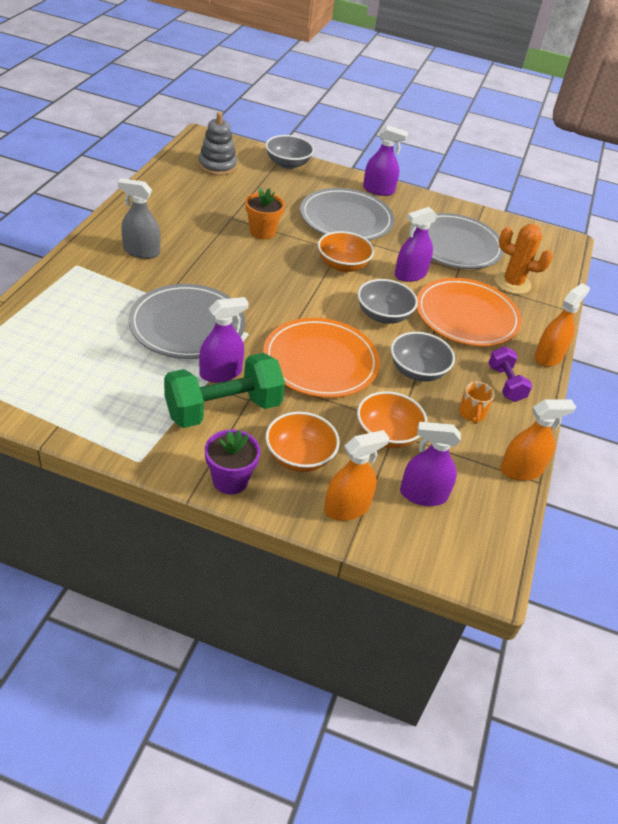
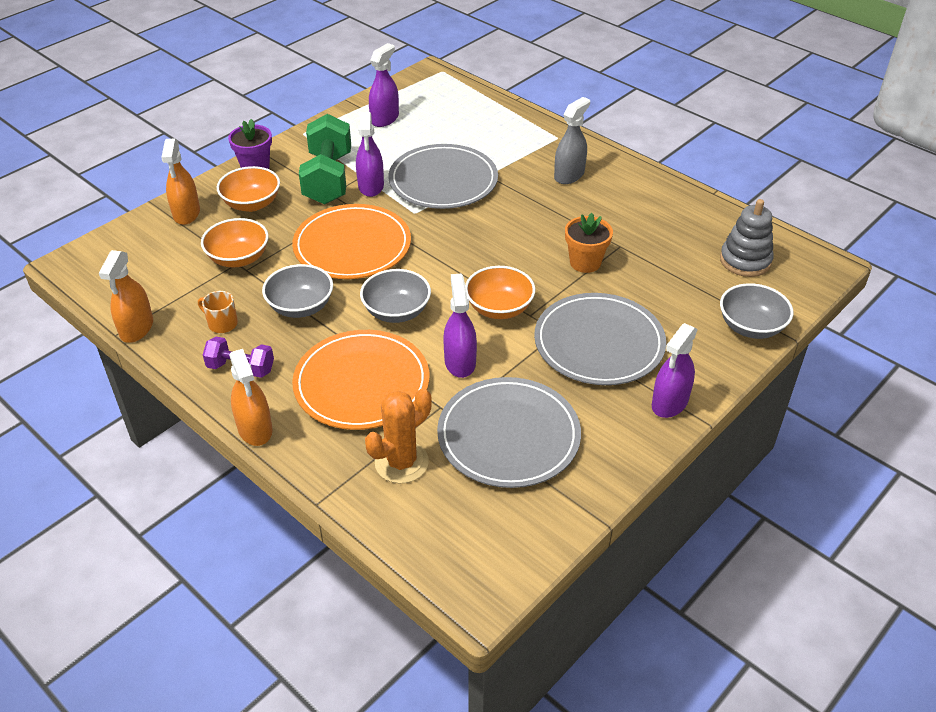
camera: 120 degrees right, 0 degrees up
(423, 494) = (164, 257): purple spray bottle -> purple spray bottle (385, 118)

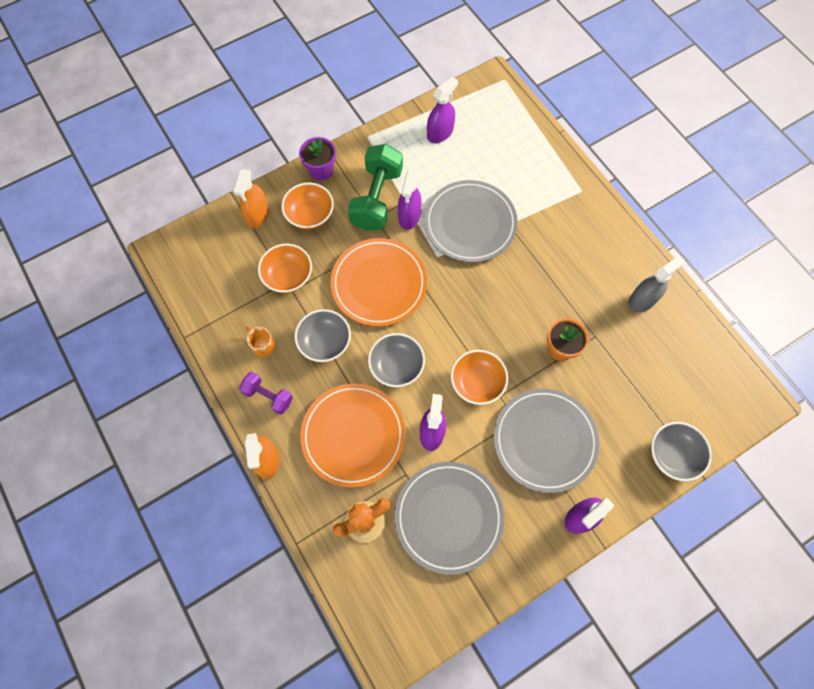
camera: 15 degrees right, 25 degrees up
(137, 328) = (200, 334): orange spray bottle -> none
(569, 175) = (578, 240): grey spray bottle -> grey spray bottle (642, 300)
(745, 261) = (694, 379): grey stacking toy -> none

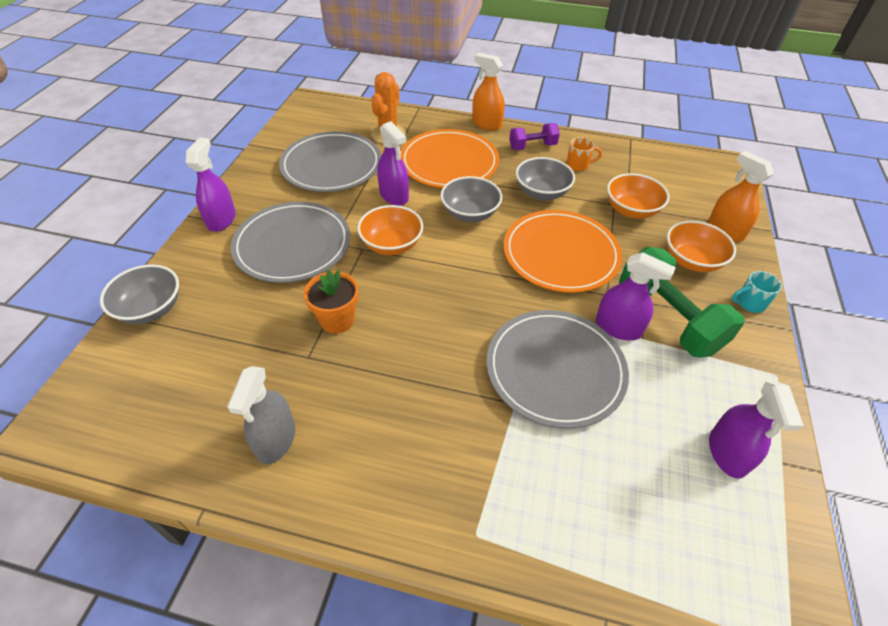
camera: 135 degrees right, 20 degrees down
(321, 170) = (749, 303): purple flower pot -> turquoise mug
(409, 216) = (618, 328): purple spray bottle -> purple spray bottle turned 150 degrees clockwise

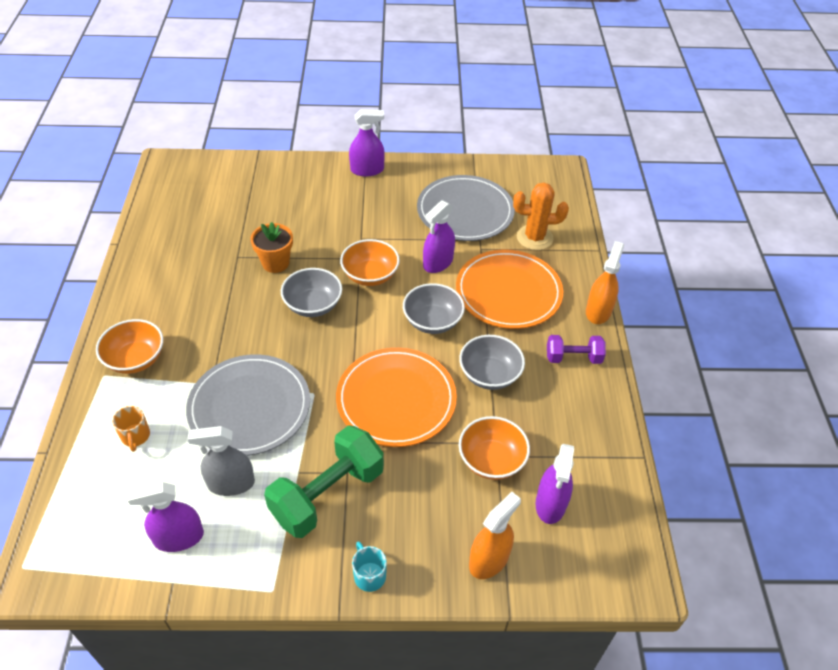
camera: 75 degrees right, 0 degrees up
(151, 309) = (265, 168): grey bowl -> grey bowl (313, 305)
(276, 439) = (167, 260): grey spray bottle -> grey spray bottle (231, 483)
(293, 245) = (350, 217): grey plate -> none
(532, 146) = (573, 358): purple dumbbell -> purple dumbbell turned 60 degrees counterclockwise
(578, 165) = (557, 404): orange mug -> orange mug (135, 436)
(618, 328) = (307, 452): purple spray bottle -> purple spray bottle (550, 504)
(691, 260) = (422, 520): orange bowl -> orange bowl (135, 359)

